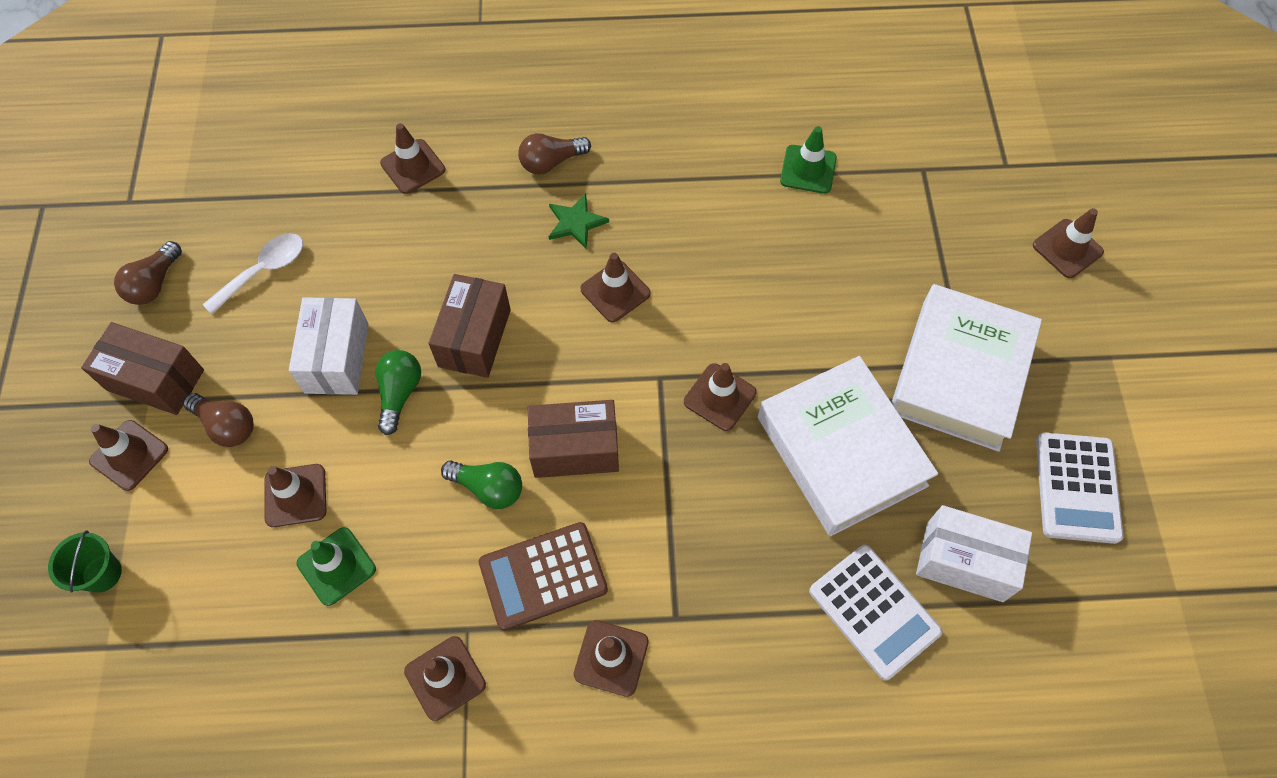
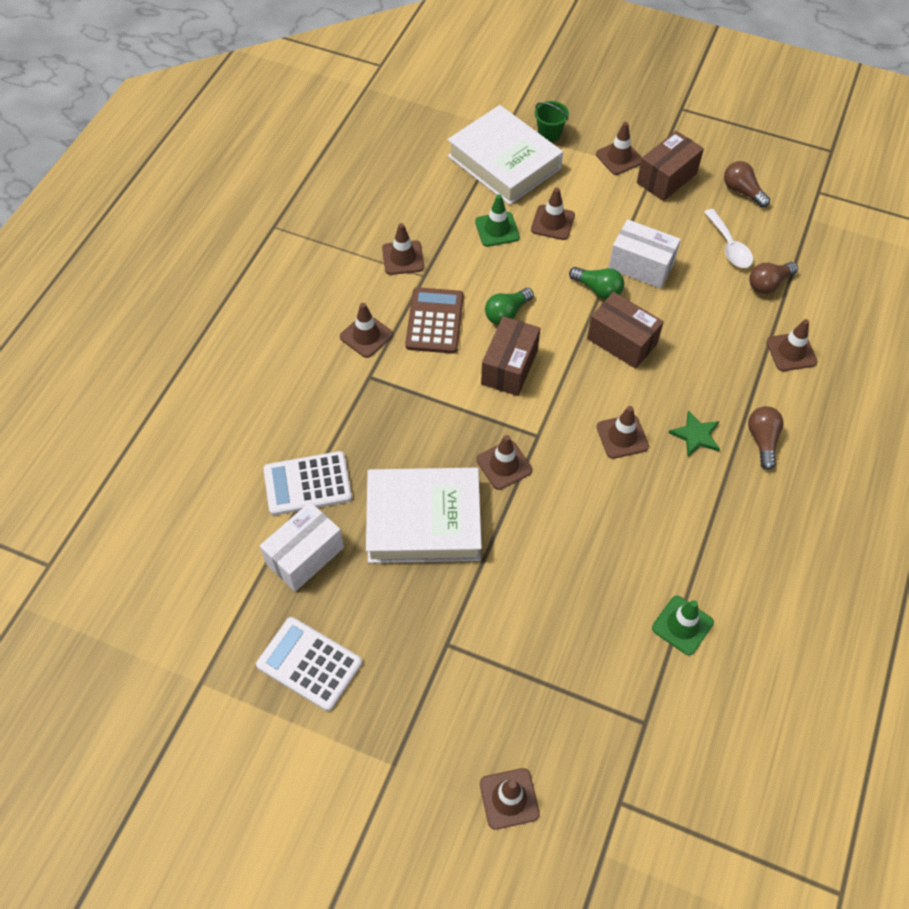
camera: 115 degrees right, 5 degrees down
(226, 425) = (617, 203): brown light bulb -> brown light bulb (768, 284)
(960, 373) = (440, 636): white book -> white book (504, 162)

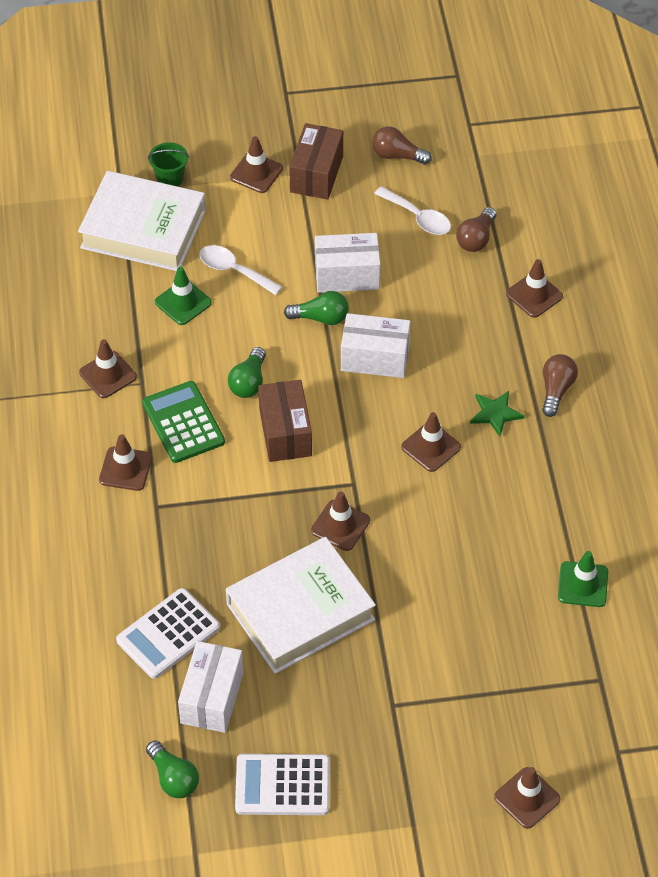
camera: 30 degrees left, 5 degrees down
(228, 607) = (173, 778): none -> green light bulb
(434, 321) = (183, 423): brown calculator -> green calculator
(552, 222) = (234, 270): brown traffic cone -> white spoon
(621, 341) = (375, 358): brown box -> white box
(762, 441) = (556, 390): brown light bulb -> brown light bulb turned 45 degrees clockwise

